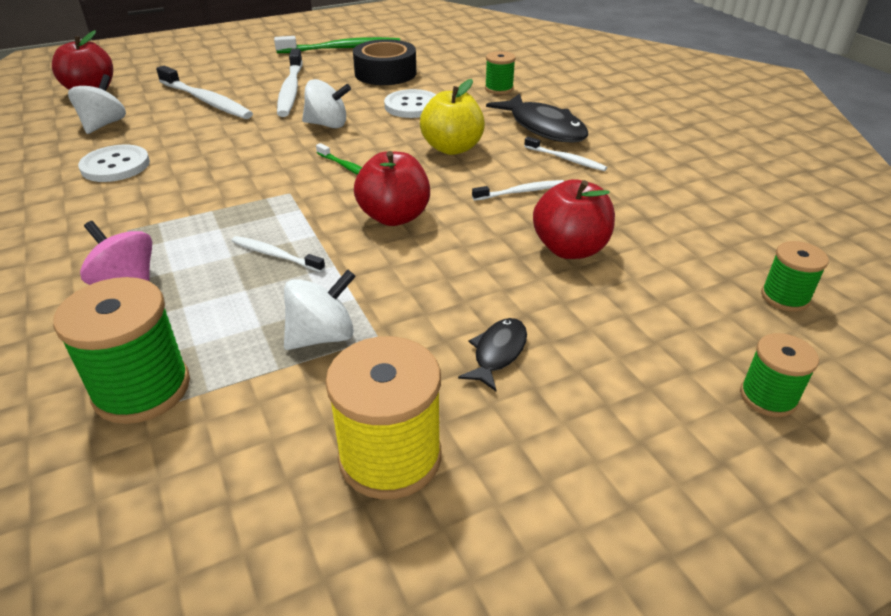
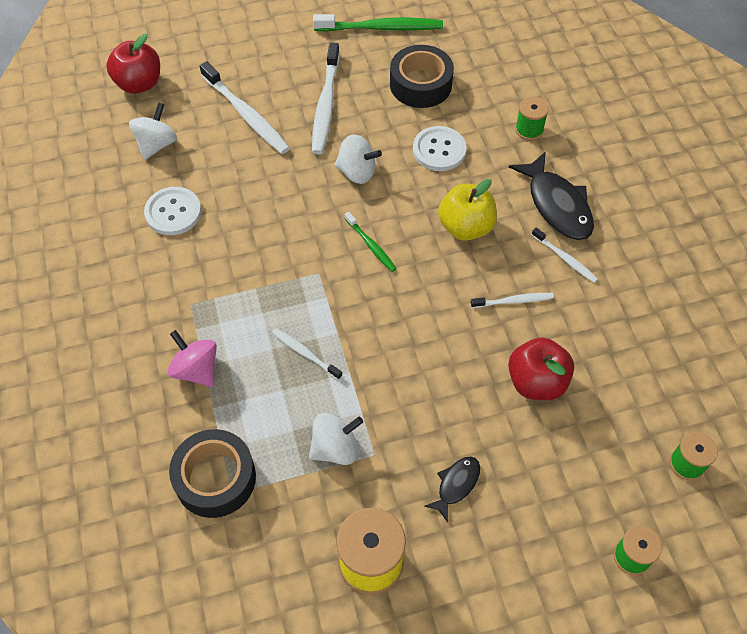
camera: 10 degrees right, 20 degrees up
(142, 389) = (215, 478): green spool -> black tape
(394, 217) = (402, 319): red apple -> none

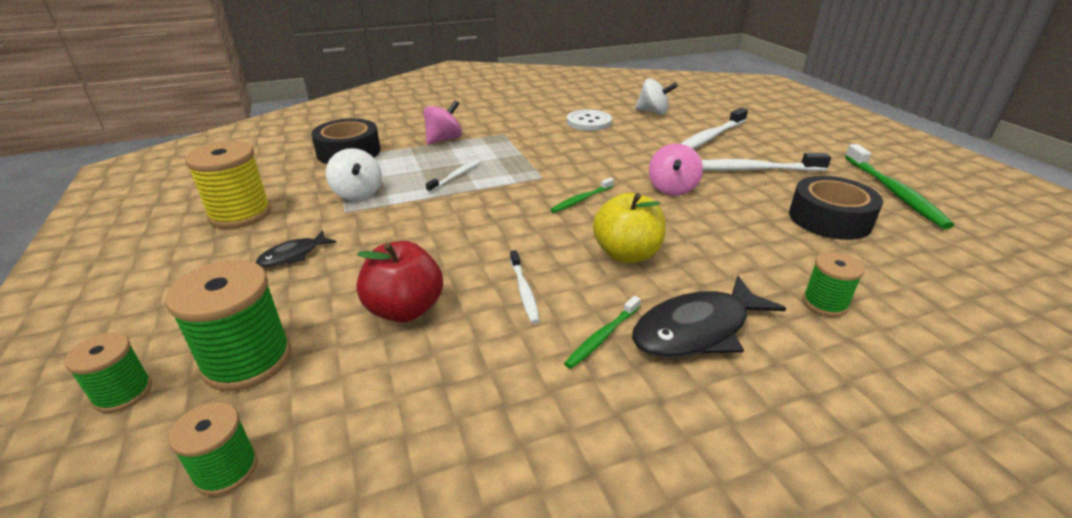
camera: 85 degrees right, 25 degrees down
(139, 84) = (710, 102): red apple -> none
(357, 172) = (672, 189): white spinning top -> pink spinning top
(439, 150) = (735, 233): white button -> none
(456, 485) = (293, 255): black fish -> black fish turned 105 degrees clockwise
(565, 259) = (602, 337): white toothbrush -> green toothbrush
(596, 481) = (247, 360): none -> green spool

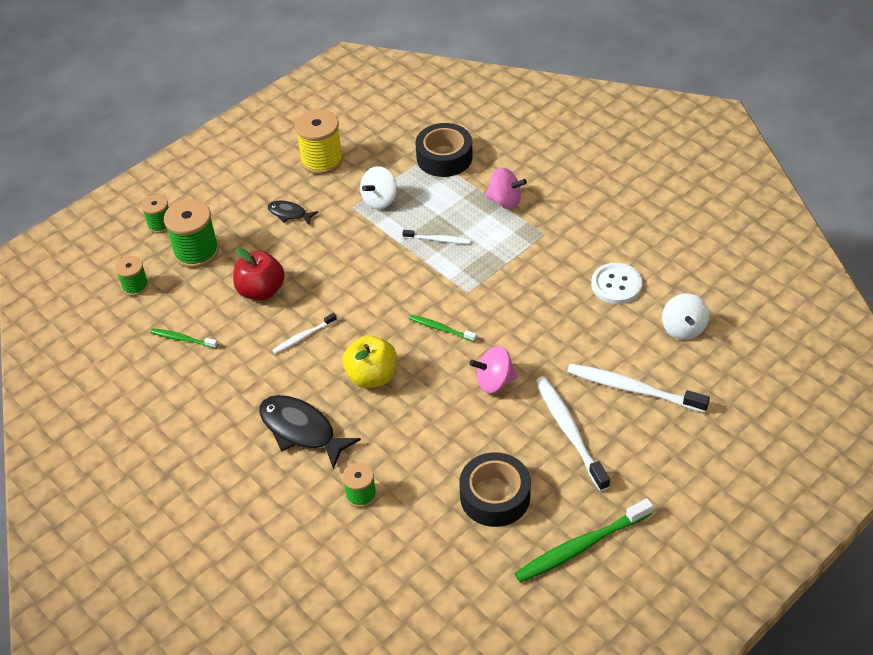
camera: 70 degrees right, 15 degrees up
(602, 337) = (275, 387): green toothbrush -> green toothbrush (182, 339)

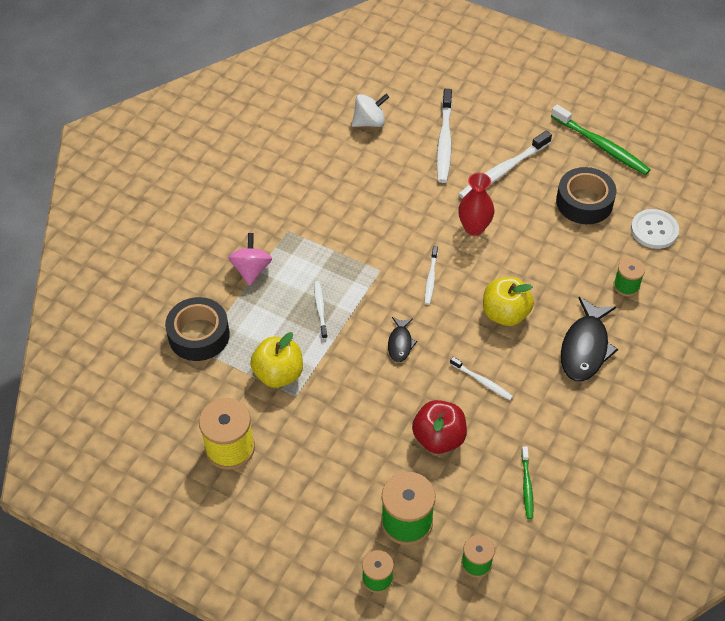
camera: 110 degrees left, 5 degrees up
(289, 214) = (322, 451): black fish -> black fish (400, 343)
(379, 200) = (278, 374): white spinning top -> yellow apple
(441, 328) = (431, 279): green toothbrush -> white toothbrush
(494, 382) = (474, 228): pink spinning top -> red vase
(616, 285) = (335, 170): white button -> white button (654, 230)

